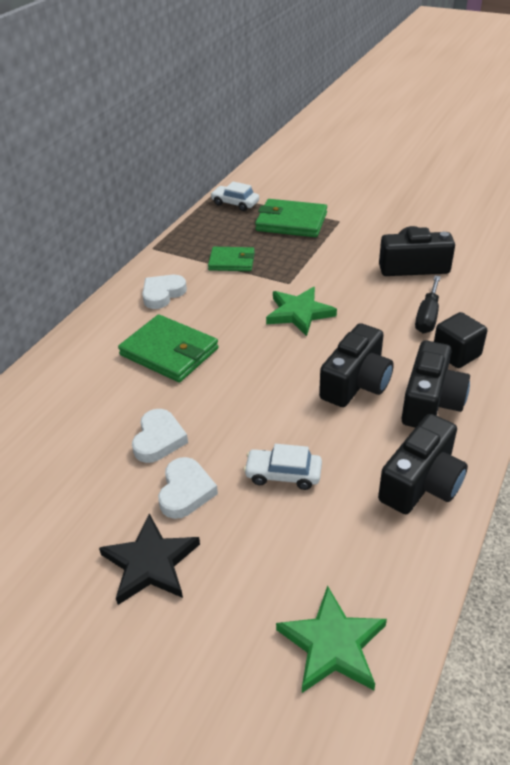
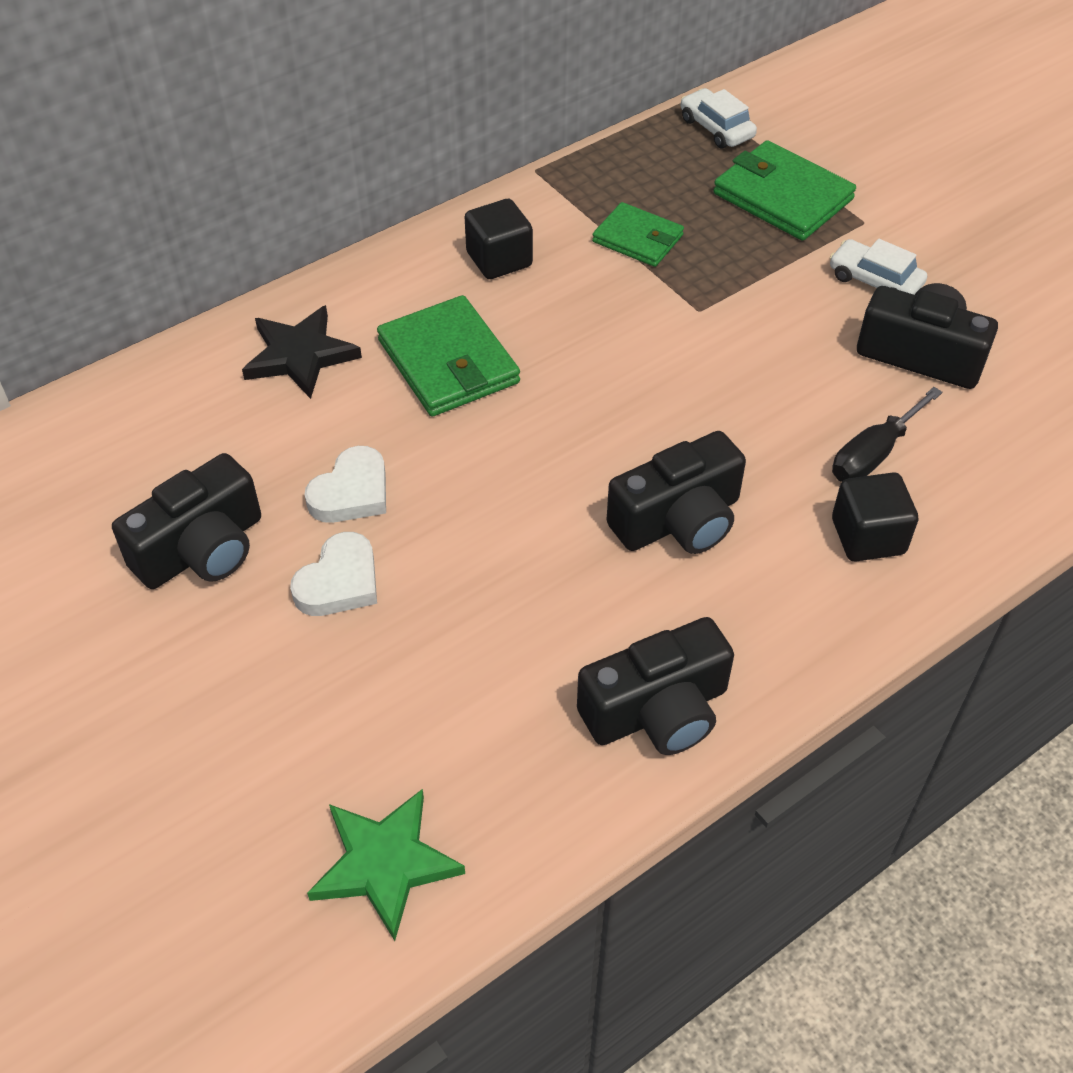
camera: 25 degrees right, 10 degrees up
(150, 563) = (239, 658): black star -> black star (300, 355)
(162, 294) = (499, 259): white heart -> black cube
(283, 474) = (479, 614): white car -> white car (875, 281)
(299, 313) = (677, 370): green star -> none
(430, 402) = (766, 597): black camera -> black camera (202, 549)

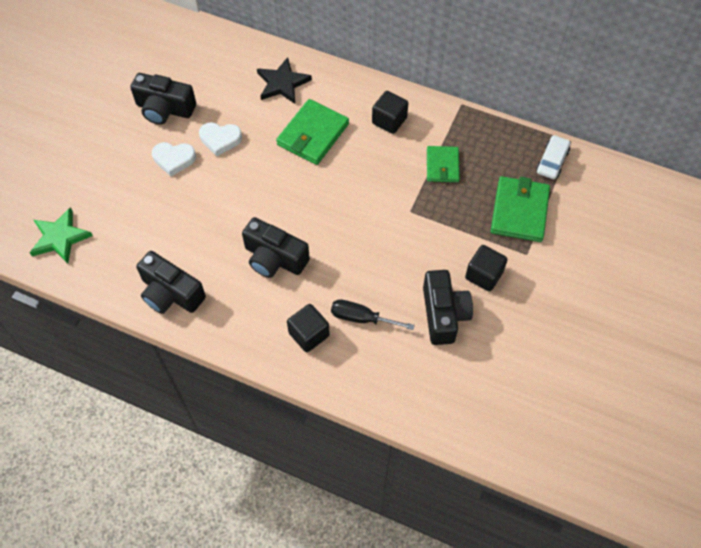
camera: 60 degrees right, 10 degrees up
(875, 281) = (484, 275): white car -> black cube

